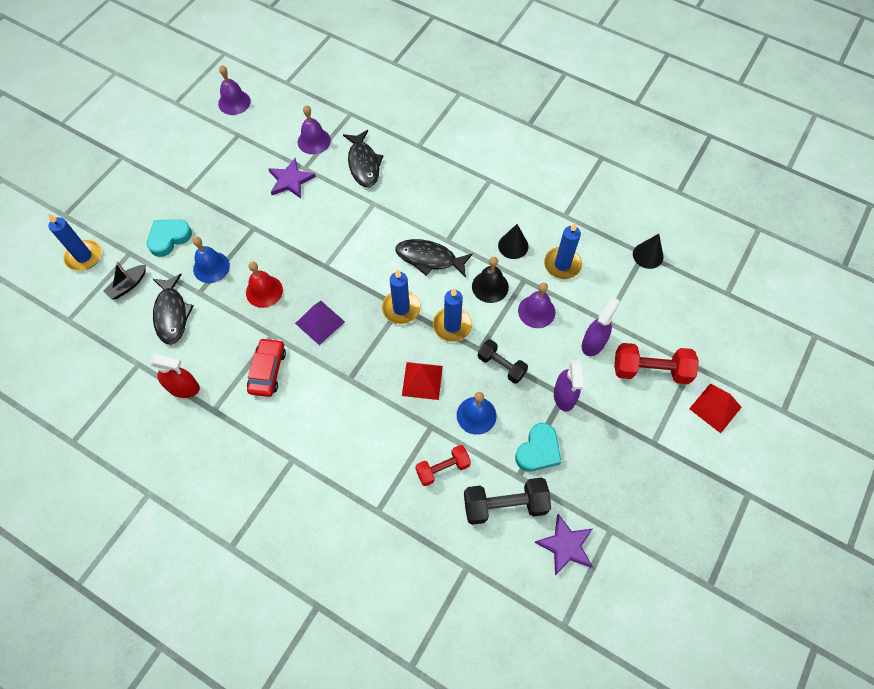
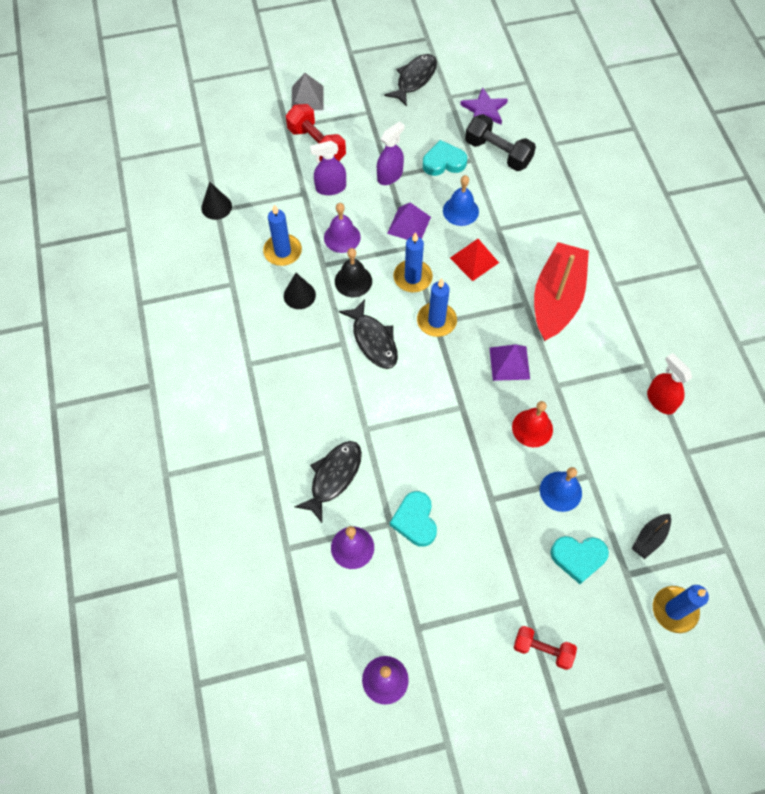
camera: 135 degrees left, 0 degrees up
(128, 285) = (649, 538): black boat -> black boat turned 135 degrees clockwise
(172, 314) = (627, 474): black fish -> black fish (414, 79)
(268, 370) = (583, 359): red car -> none
(290, 180) = (415, 520): purple star -> turquoise heart
(328, 403) = (556, 299): none -> red boat
(443, 468) = (516, 200): red dumbbell -> red dumbbell (542, 649)
(501, 365) = (409, 225): black dumbbell -> purple pyramid
(715, 408) = (307, 98): red pyramid -> grey pyramid

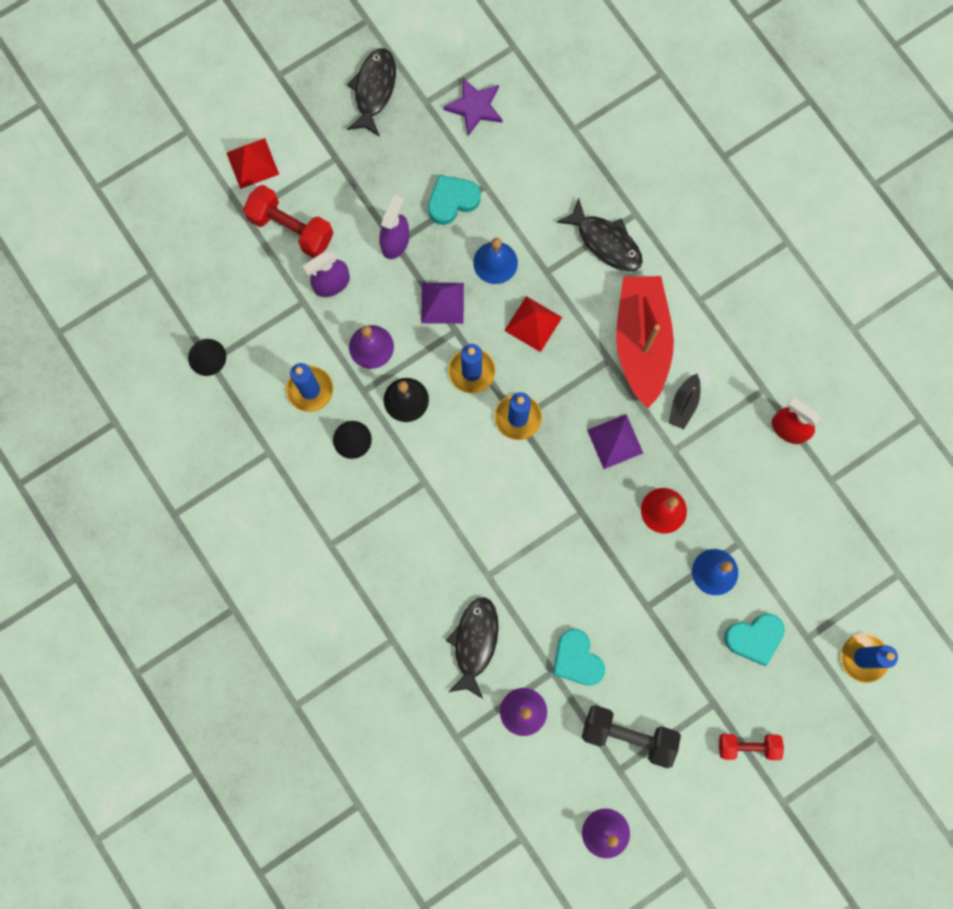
camera: 20 degrees left, 15 degrees up
(307, 98) = (252, 163): grey pyramid -> red pyramid
(373, 340) = (456, 466): black fish -> black fish (605, 242)
(498, 153) = (512, 165): black dumbbell -> black dumbbell (628, 735)
(649, 538) = (819, 590): black boat -> black boat (683, 404)

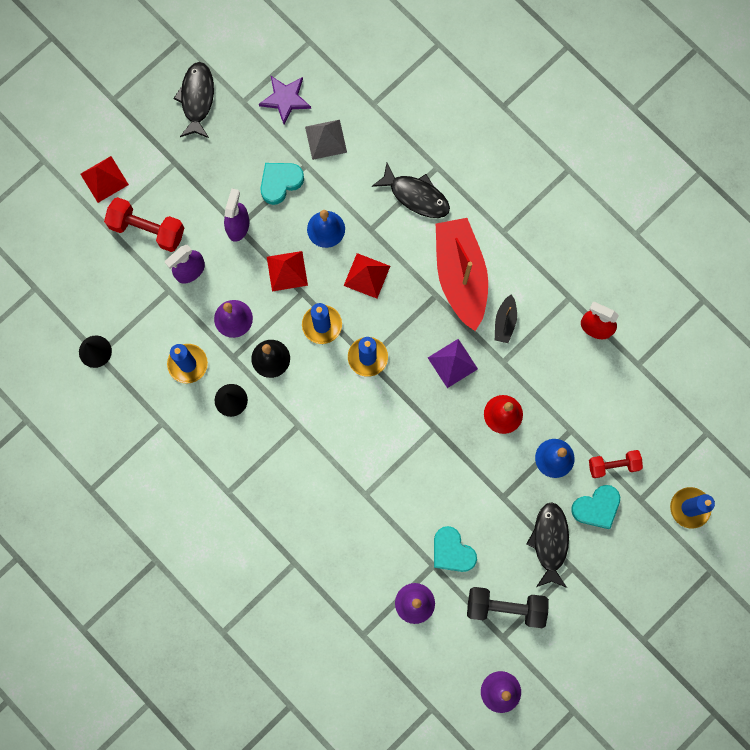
camera: 10 degrees left, 0 degrees up
(442, 302) = (287, 271): purple pyramid -> red pyramid
(475, 643) = (364, 553): black fish -> black fish (549, 542)
(513, 160) = (325, 139): none -> grey pyramid
(747, 746) = (606, 598): red dumbbell -> red dumbbell (613, 465)

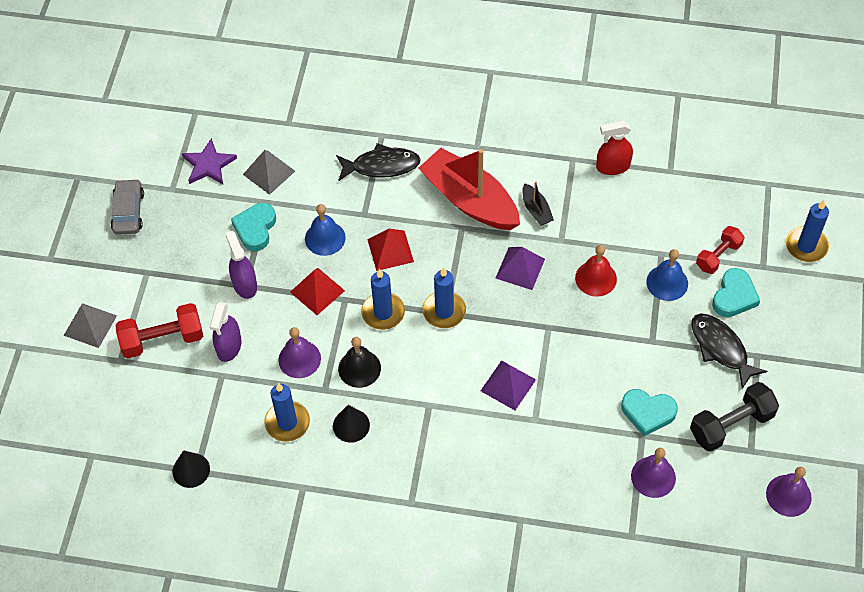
camera: 35 degrees left, 20 degrees down
(104, 179) = (90, 325): red pyramid -> grey pyramid
(197, 99) = (128, 212): black fish -> grey car
(367, 453) = (508, 385): none -> purple pyramid

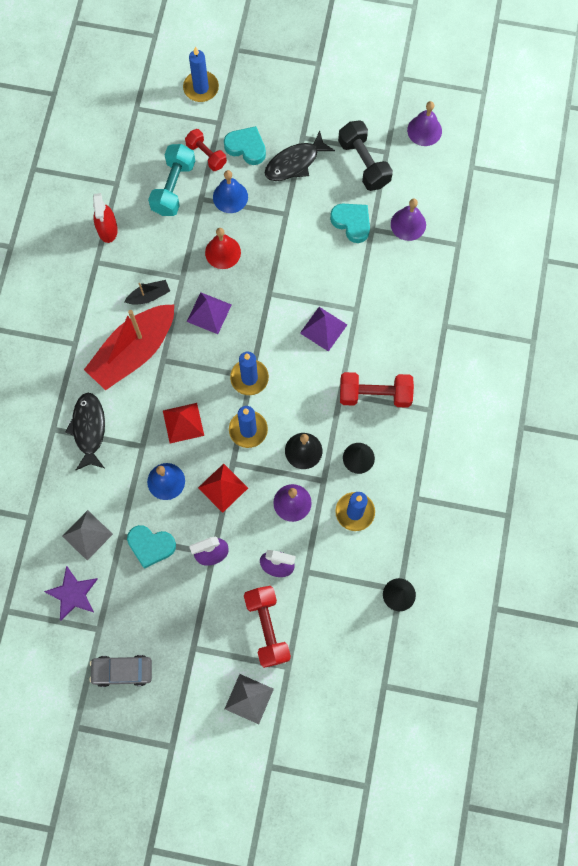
camera: 90 degrees left, 15 degrees up
(428, 441) = (375, 394): none -> red dumbbell
(648, 413) = (352, 223): turquoise heart -> turquoise heart turned 60 degrees counterclockwise
(672, 226) = (173, 187): none -> turquoise dumbbell

